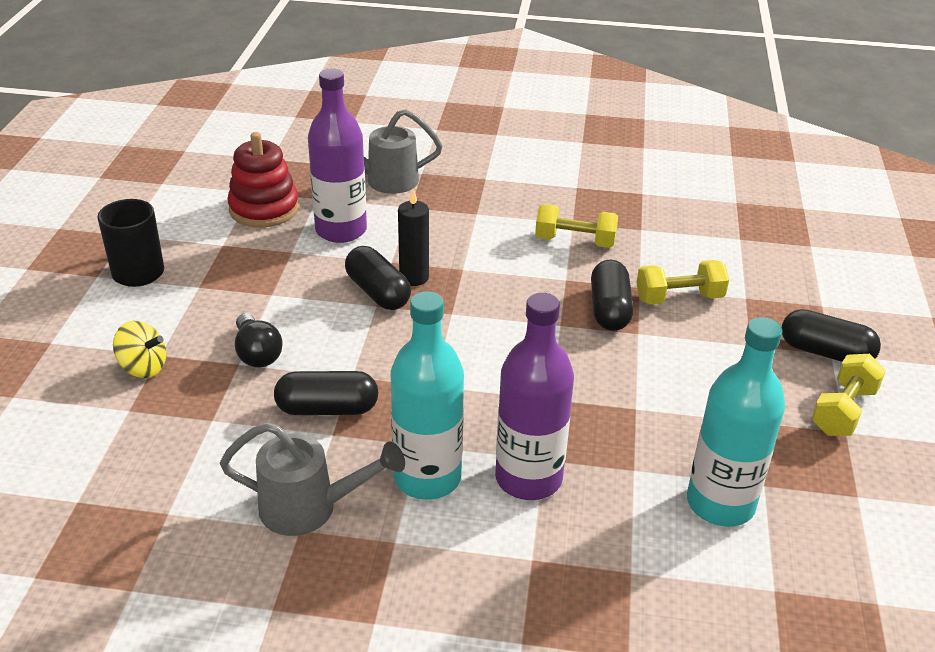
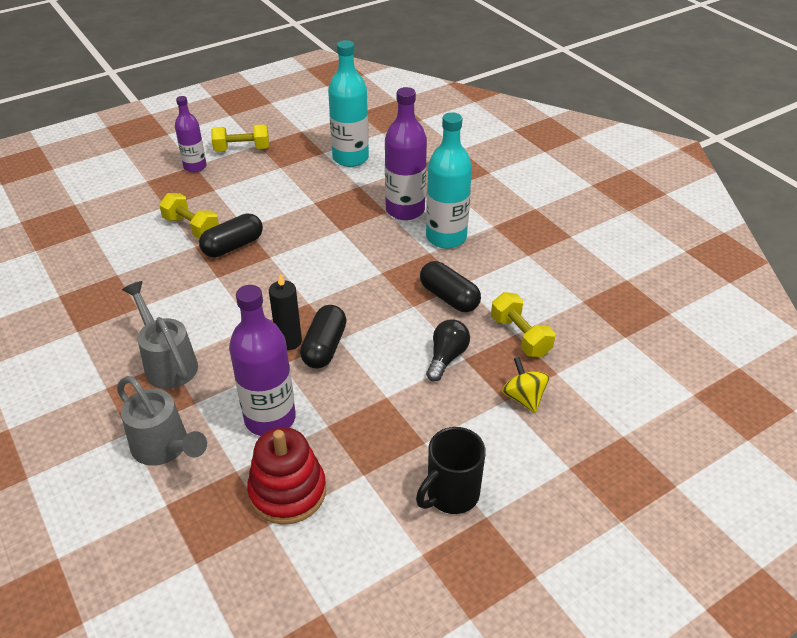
camera: 130 degrees left, 5 degrees up
(309, 508) = (513, 260): grey watering can -> grey watering can (168, 363)
(575, 241) = (164, 294): yellow dumbbell -> yellow dumbbell (520, 336)
(825, 352) = (195, 167): black capsule -> purple bottle

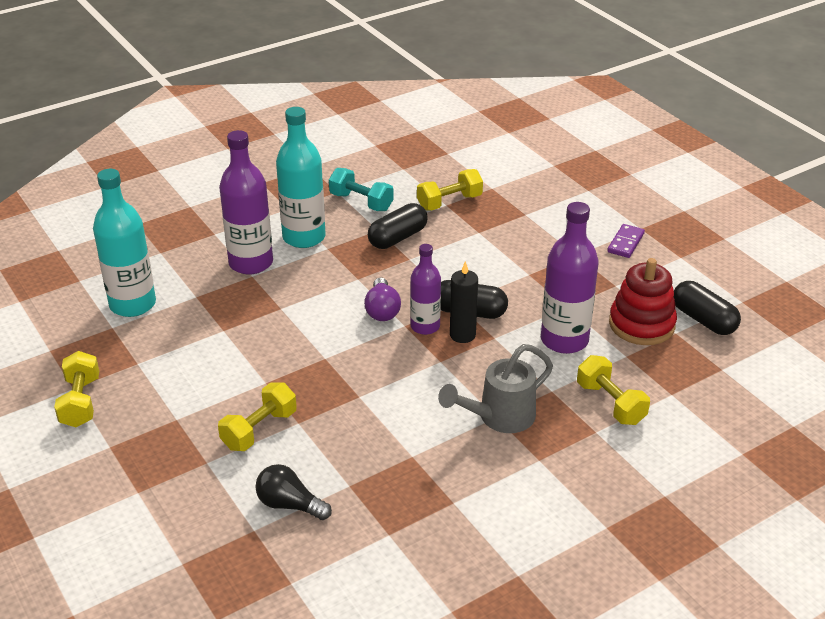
camera: 90 degrees left, 5 degrees down
(165, 448) = (610, 403): grey watering can -> yellow dumbbell
(195, 167) = (114, 445): purple bottle -> purple bottle (425, 326)
(233, 246) = (302, 389): black capsule -> black capsule (703, 320)
(332, 288) = (382, 310): none -> purple light bulb
(446, 357) = (478, 241): black light bulb -> black light bulb (289, 505)
(451, 495) = (625, 243): black mug -> purple domino
(510, 271) = (361, 202): none -> turquoise dumbbell
(523, 398) = (521, 205): yellow spinning top -> none

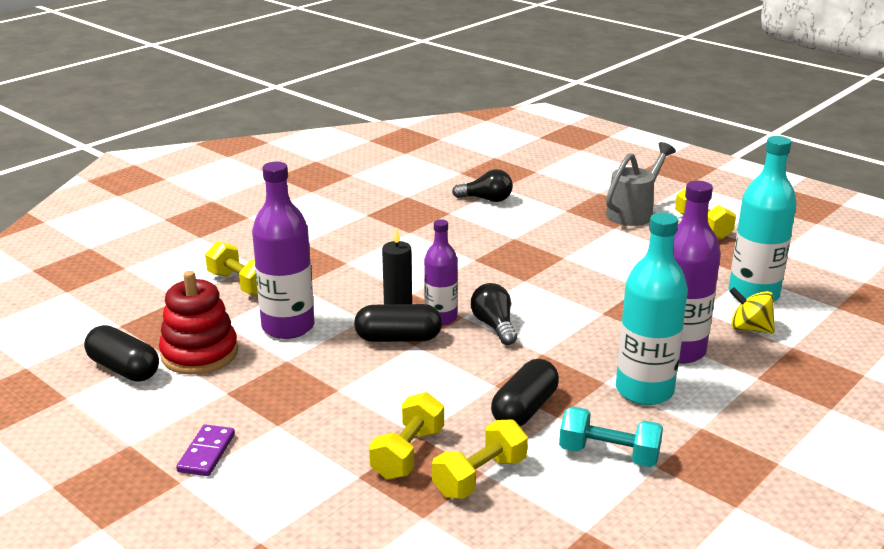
camera: 165 degrees right, 10 degrees down
(174, 272) = (749, 328): none -> yellow spinning top
(259, 430) = (542, 230): yellow dumbbell -> yellow dumbbell (407, 453)
(382, 310) = (494, 326): purple light bulb -> black light bulb
(499, 417) = (343, 262): grey watering can -> grey watering can (634, 212)

